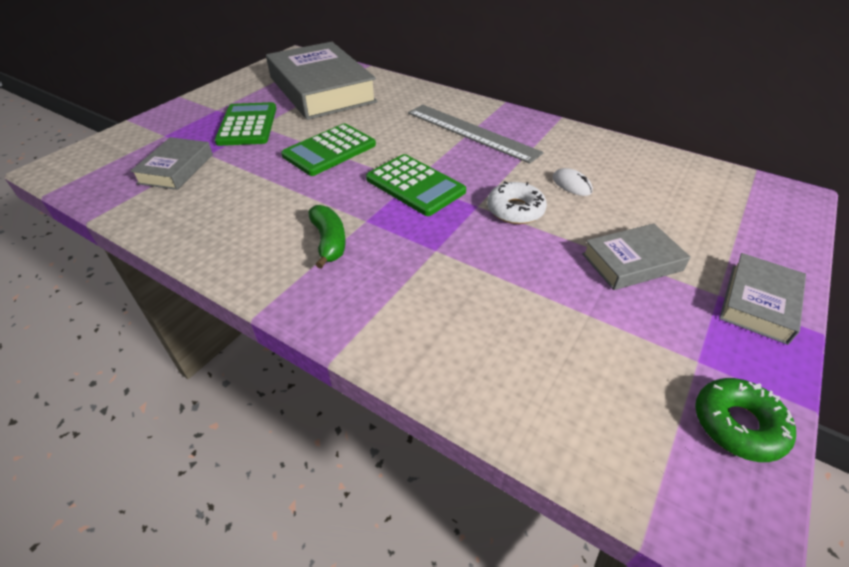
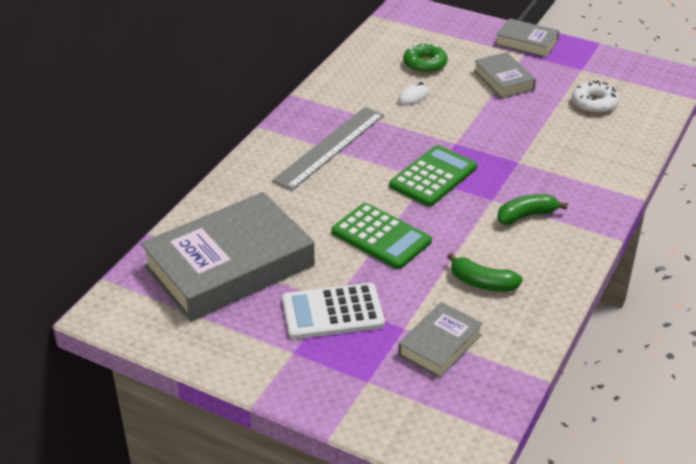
camera: 95 degrees left, 5 degrees down
(176, 169) = (440, 344): grey book -> grey book turned 60 degrees counterclockwise
(237, 199) = (482, 283): none -> green banana
(247, 125) = (332, 312): green calculator -> white calculator
(515, 210) = (456, 125): white donut -> white donut (594, 103)
(737, 424) = (619, 65): green donut -> green donut (425, 64)

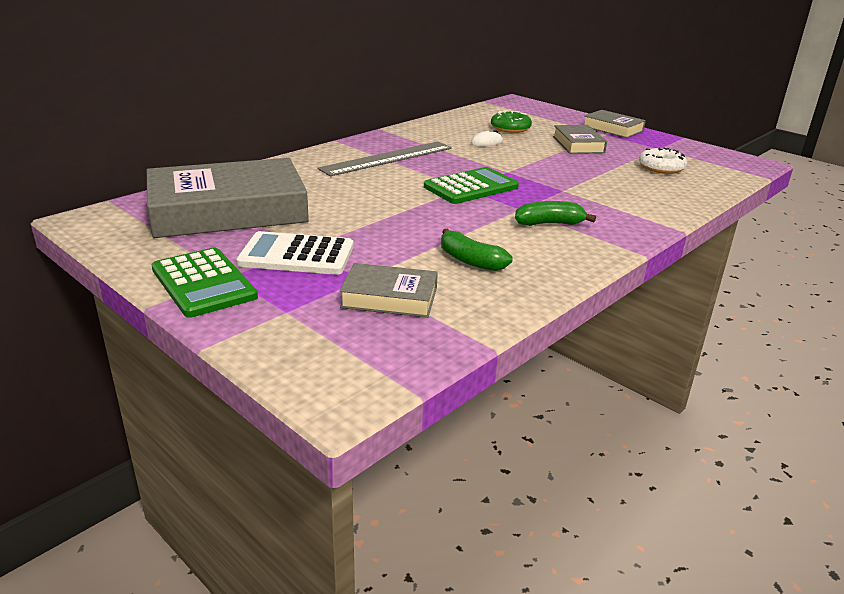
camera: 15 degrees right, 10 degrees down
(381, 237) = (389, 215): green calculator -> green calculator (203, 283)
(440, 344) = (389, 297): grey book -> grey book turned 45 degrees clockwise

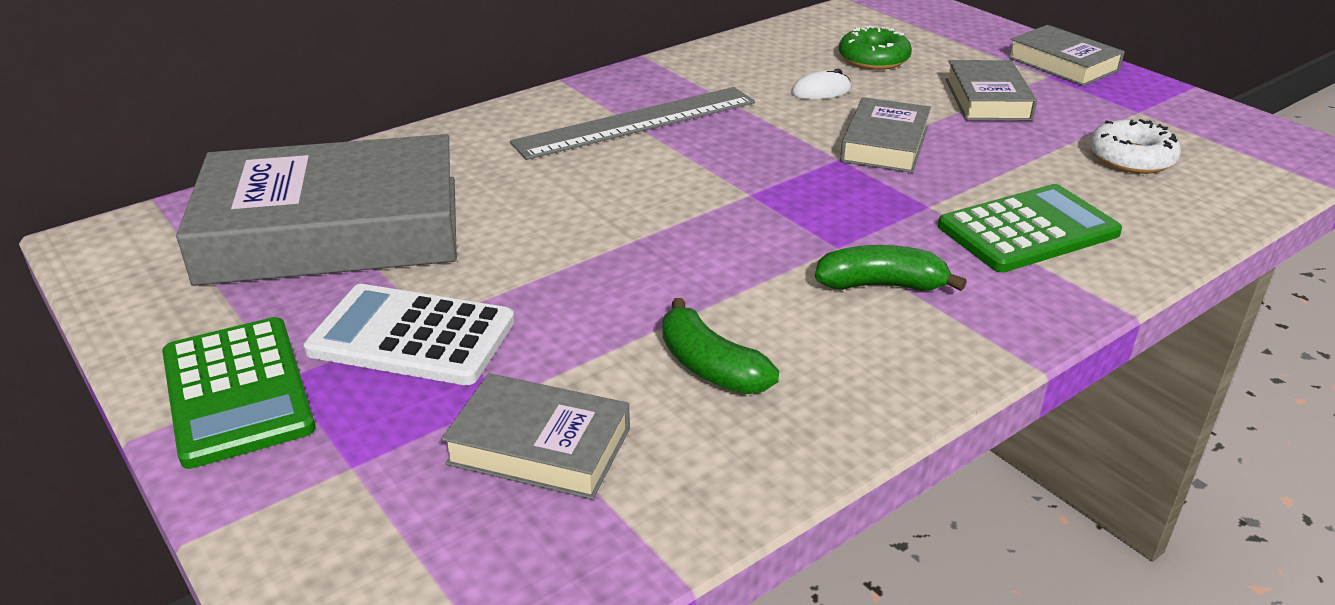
camera: 10 degrees right, 5 degrees up
(471, 187) = (763, 192): green calculator -> green calculator (1028, 230)
(530, 165) = (885, 144): none -> grey book

